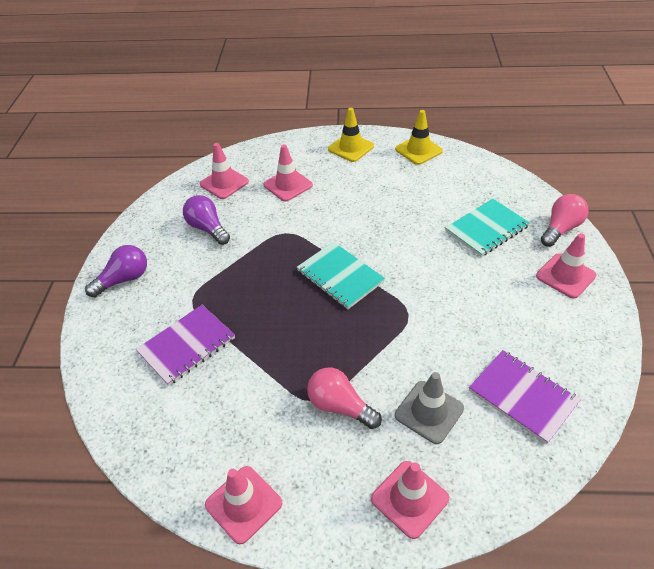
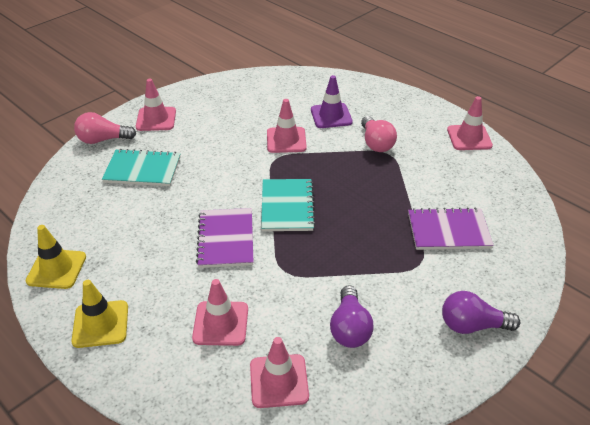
camera: 140 degrees left, 5 degrees down
(409, 498) = (382, 98): pink traffic cone -> pink traffic cone (286, 140)
(429, 412) = (331, 116): grey traffic cone -> purple traffic cone
(522, 396) = (276, 96): purple notebook -> purple notebook (226, 239)

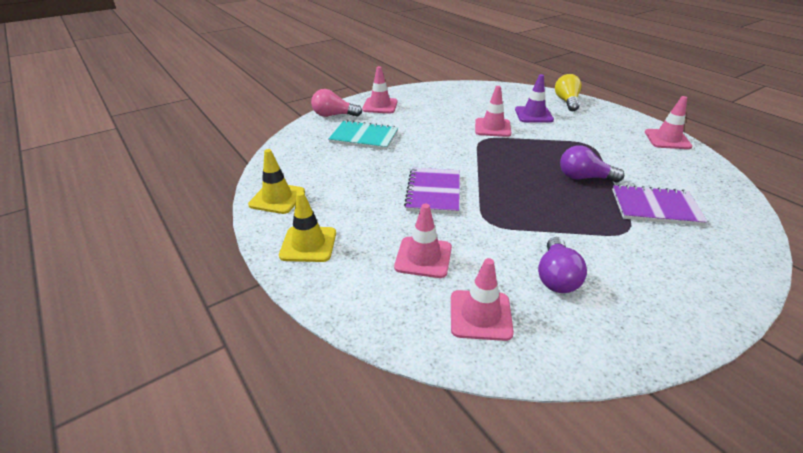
camera: 10 degrees right, 5 degrees down
(287, 206) = (492, 173): turquoise notebook -> none
(367, 92) = (566, 101): none -> yellow light bulb
(376, 143) = (576, 136): pink light bulb -> none
(472, 325) = (692, 291): purple light bulb -> purple light bulb (584, 178)

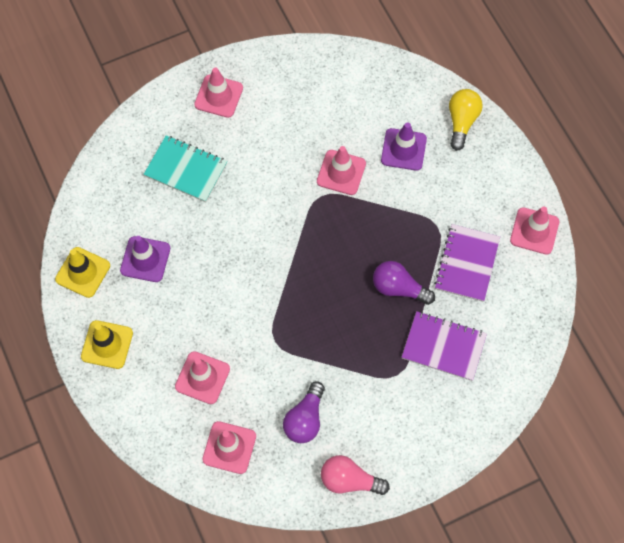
camera: 10 degrees right, 30 degrees up
(333, 115) = (157, 112): pink light bulb -> pink light bulb (349, 480)
(339, 184) = (145, 259): none -> purple traffic cone
(433, 192) = (236, 287): purple notebook -> purple notebook (467, 264)

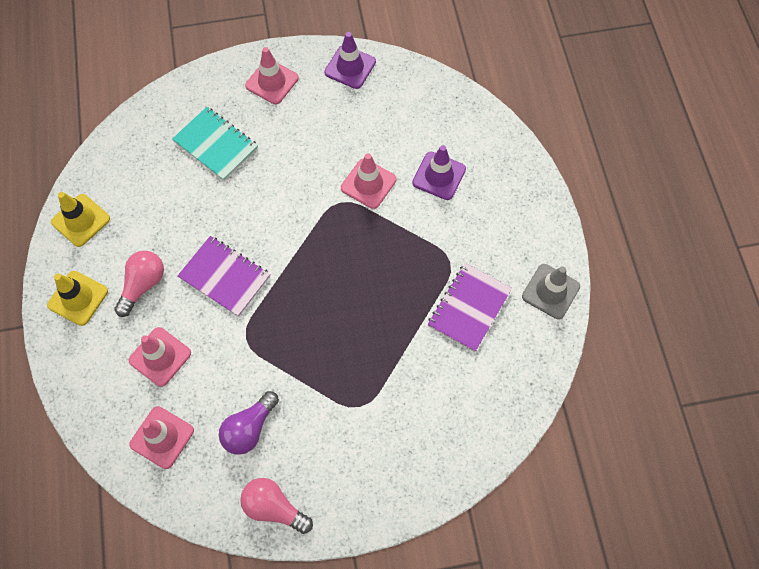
camera: 15 degrees right, 0 degrees up
(145, 259) = (145, 222): purple traffic cone -> purple traffic cone (350, 67)
(164, 317) = (143, 285): none -> pink light bulb
(398, 288) = (390, 315): purple light bulb -> none
(443, 347) = (418, 389): purple notebook -> purple notebook (225, 277)
(462, 122) = (507, 162): yellow light bulb -> none
(534, 231) = (550, 291): pink traffic cone -> grey traffic cone

